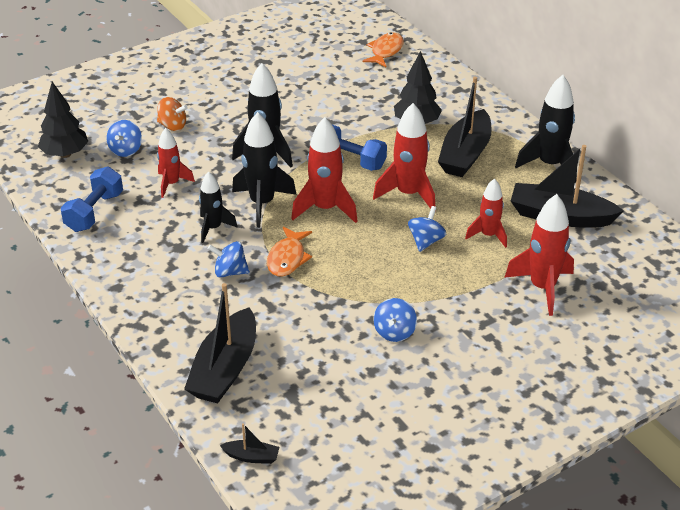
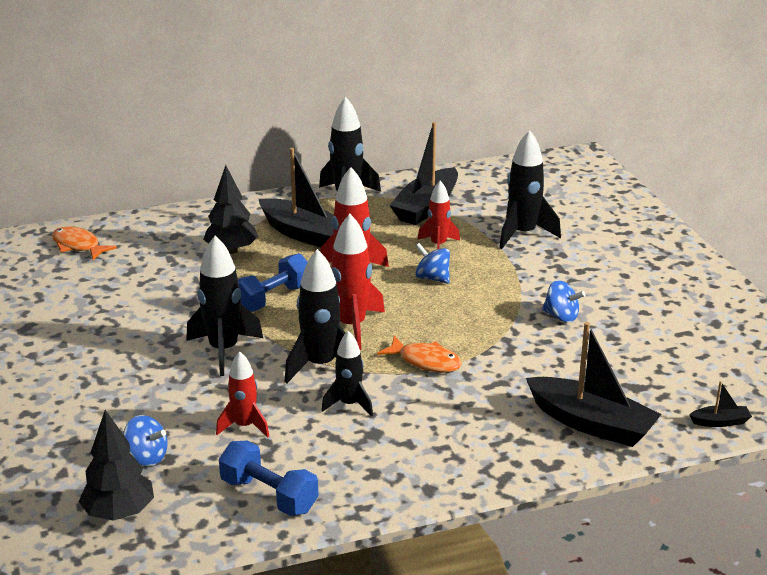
camera: 75 degrees left, 10 degrees down
(172, 126) = (118, 413): orange spinning top -> none
(230, 272) = (433, 402): blue spinning top -> none
(251, 457) = (720, 422): black boat -> black boat turned 60 degrees clockwise
(542, 288) = (522, 234): red rocket -> black rocket

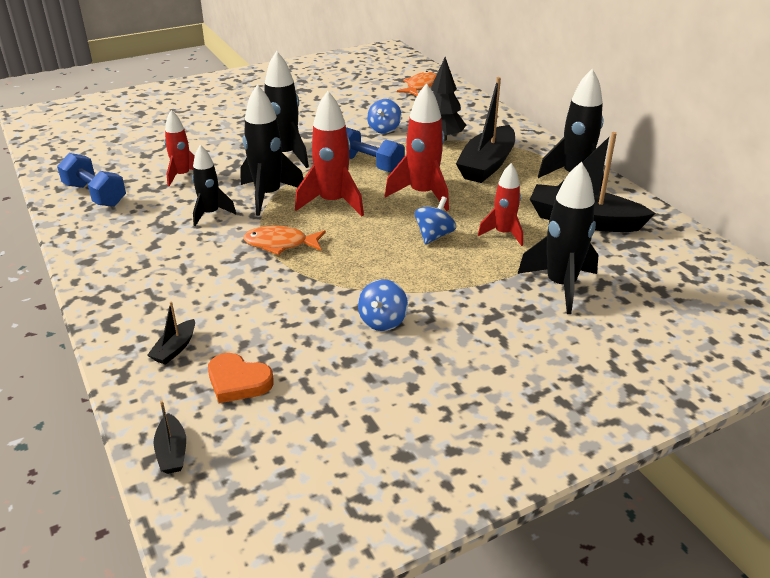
camera: 80 degrees right, 5 degrees up
(119, 513) = (88, 148): black tree -> none
(146, 457) = (148, 148): blue spinning top -> blue spinning top (384, 129)
(269, 495) = (95, 195): blue dumbbell -> blue dumbbell turned 75 degrees counterclockwise
(425, 361) = (280, 244): orange fish -> orange fish turned 75 degrees clockwise
(591, 423) = (175, 348): black boat -> black boat, size x0.44
(637, 390) = (238, 381): none -> orange heart

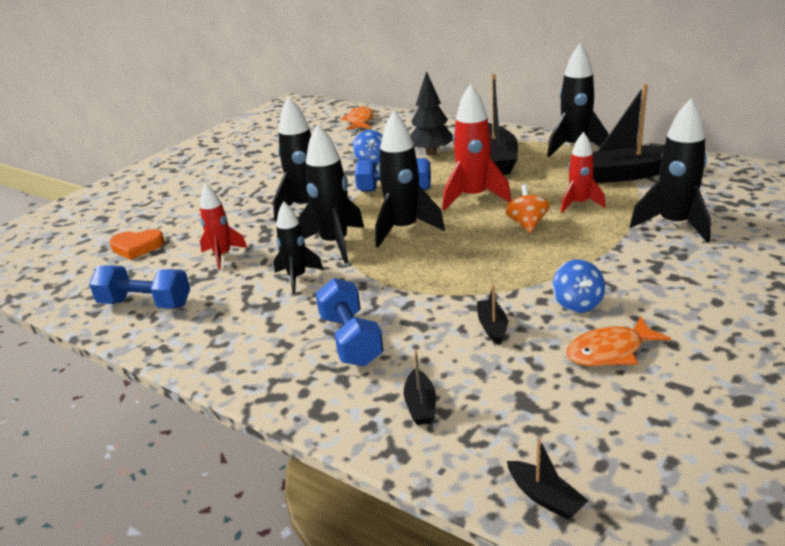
camera: 25 degrees left, 5 degrees down
(189, 279) = (350, 340): none -> blue dumbbell
(238, 381) = (521, 406): orange heart -> orange heart (137, 247)
(280, 244) = (401, 278): orange fish -> orange fish (610, 351)
(296, 312) = (492, 327): none -> black boat
(333, 203) = (404, 229): red rocket -> black rocket
(434, 236) = (527, 224): blue spinning top -> orange spinning top

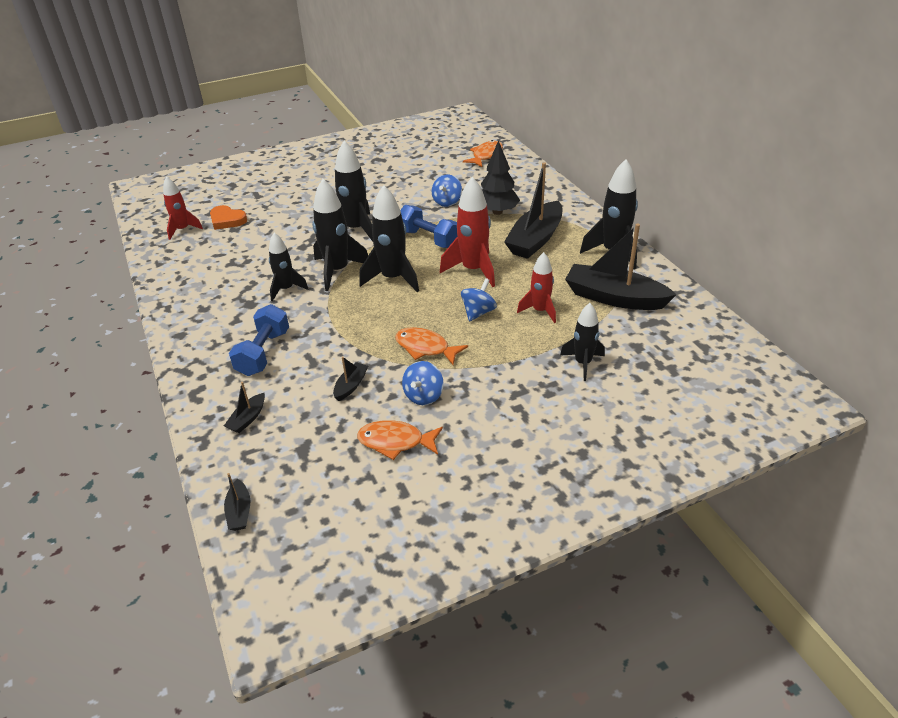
camera: 30 degrees right, 10 degrees up
(145, 304) = (189, 269): blue dumbbell -> none
(222, 256) = (264, 250): red rocket -> red rocket (183, 230)
(519, 268) = (425, 348): none -> orange fish
(527, 224) = (478, 312): orange spinning top -> blue spinning top
(673, 225) = (583, 363): black rocket -> black rocket, size x0.63

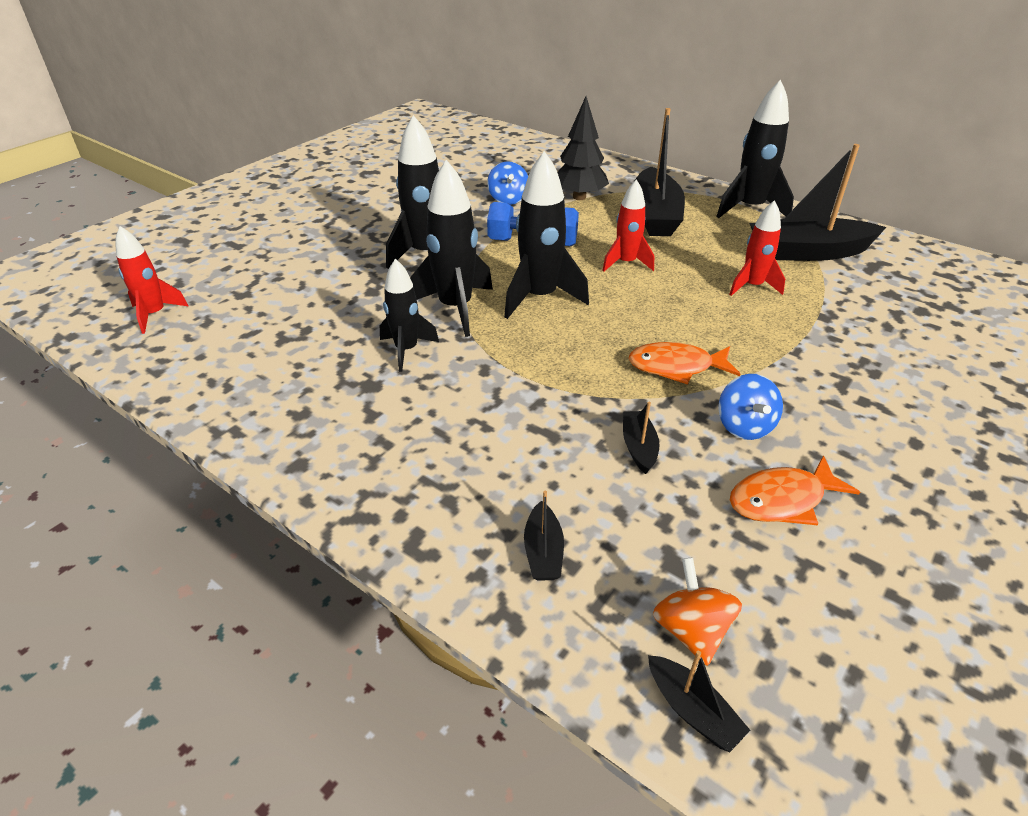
camera: 30 degrees left, 0 degrees up
(227, 220) = (219, 285): orange heart -> none
(263, 353) = (464, 446): blue dumbbell -> none
(276, 480) = (691, 630): none -> orange spinning top
(473, 270) = (626, 263): red rocket -> red rocket, size x0.63
(478, 312) = (688, 307): blue spinning top -> none
(486, 155) = (498, 145): orange fish -> none
(583, 363) = (865, 328): black rocket -> none

